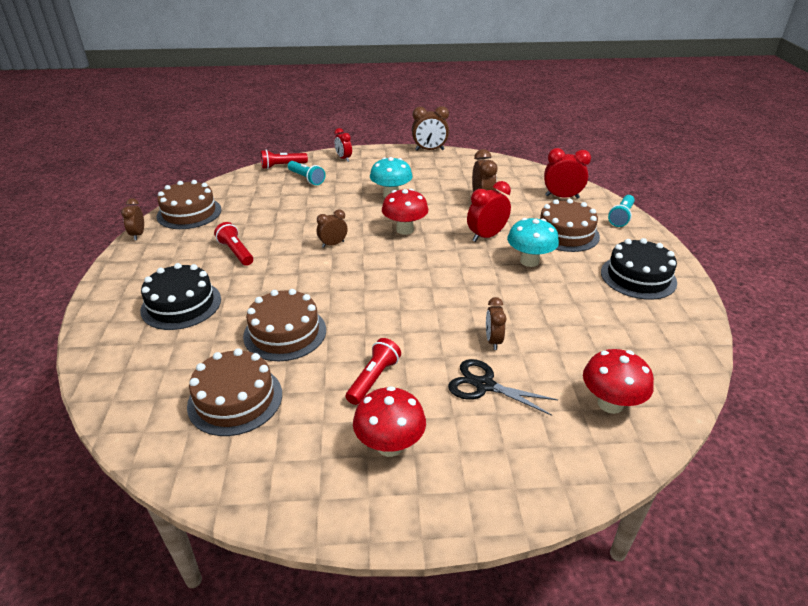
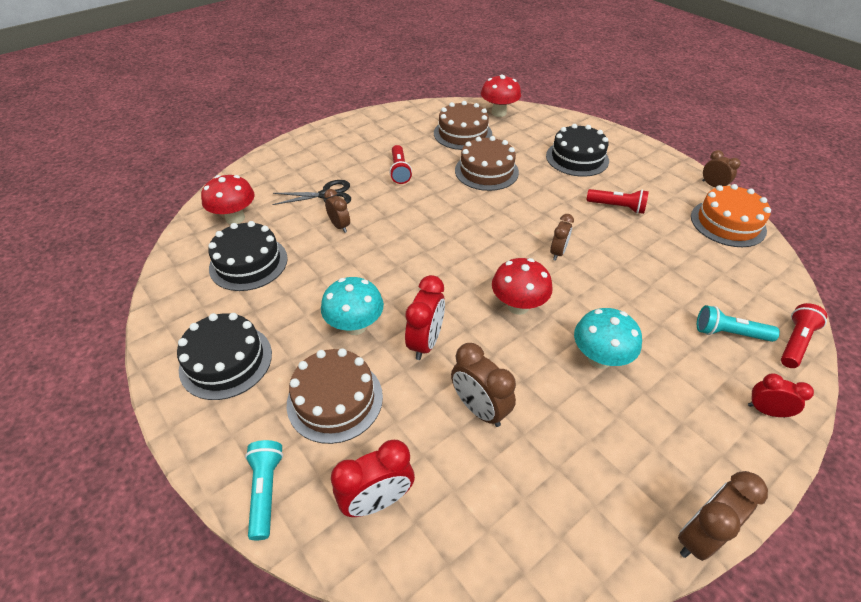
camera: 145 degrees right, 10 degrees up
(189, 213) = (727, 223): brown cake -> orange cake
(390, 445) = (359, 148): red mushroom -> red mushroom (499, 113)
(605, 342) = (248, 263): none -> black cake

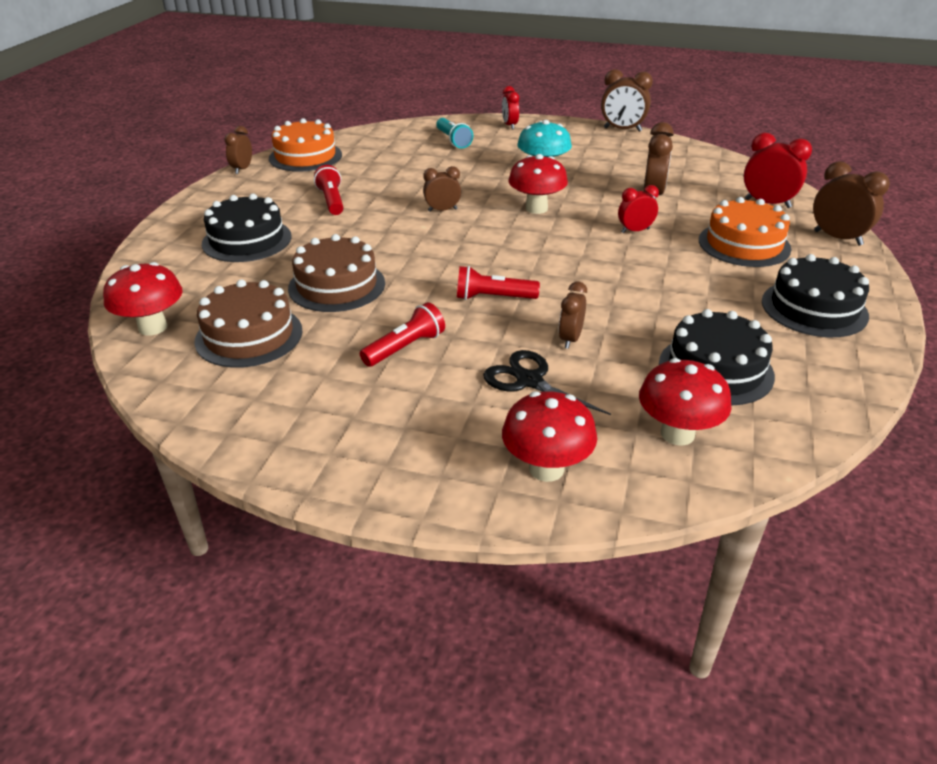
camera: 125 degrees left, 10 degrees down
(266, 491) = (837, 238): turquoise flashlight -> brown clock
(272, 172) = (546, 469): none -> red mushroom
(335, 399) = (744, 244): brown cake -> orange cake
(355, 326) = (673, 266): turquoise mushroom -> none
(425, 342) = (635, 231): red clock -> red clock, size x0.64
(795, 342) = (434, 124): red flashlight -> red flashlight (493, 298)

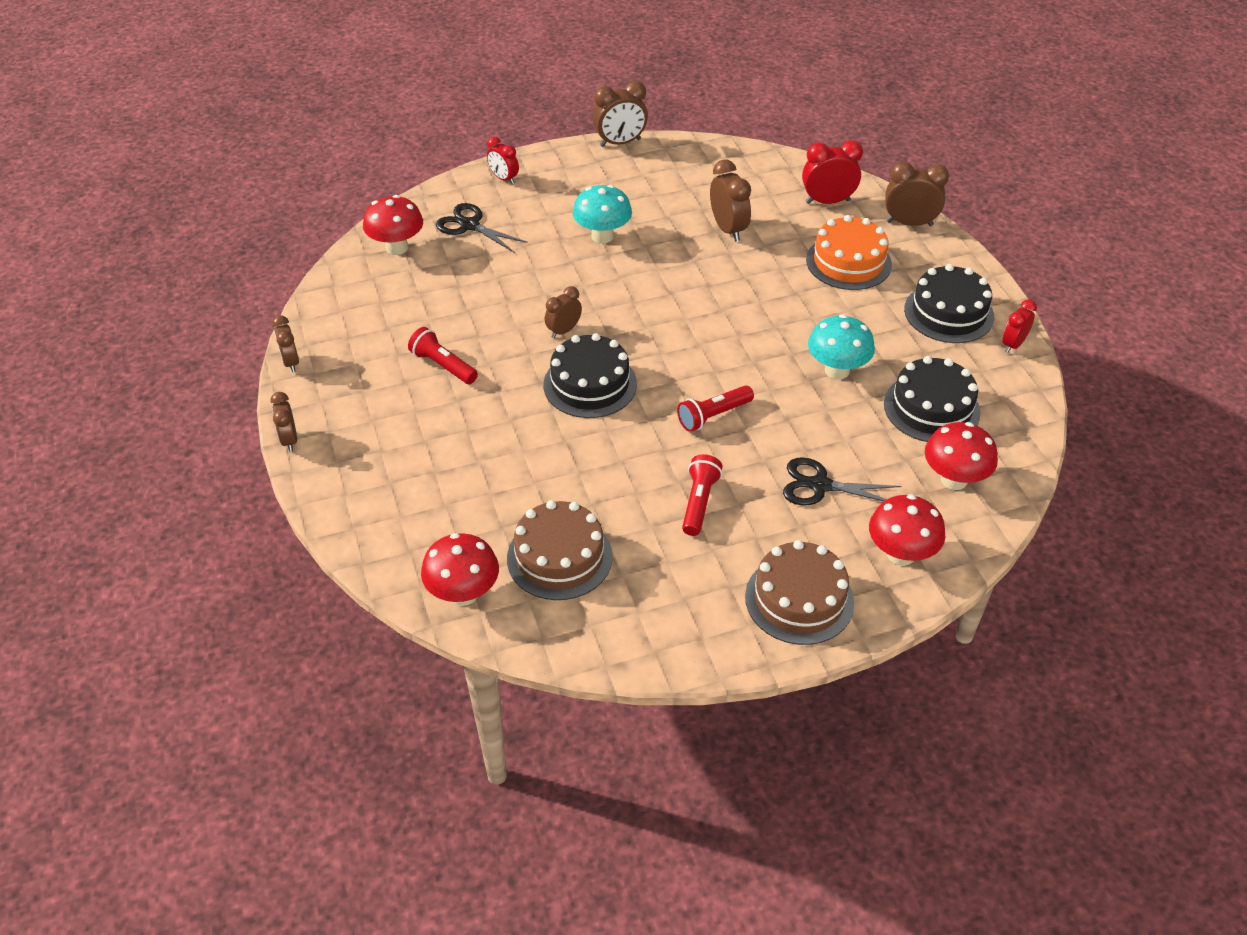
camera: 35 degrees left, 10 degrees up
(247, 240) = (421, 454): black cake -> black cake (590, 384)
(305, 156) = (338, 314): orange cake -> none
(337, 285) = (570, 467): brown cake -> brown cake (799, 599)
(453, 140) = (469, 225): turquoise flashlight -> black scissors
(536, 208) = (645, 291): red mushroom -> red mushroom (397, 247)
(570, 339) = (811, 430): brown clock -> brown clock (289, 440)
(635, 231) = (753, 283): red clock -> red clock (1013, 345)
(646, 308) = (837, 370): none -> turquoise mushroom

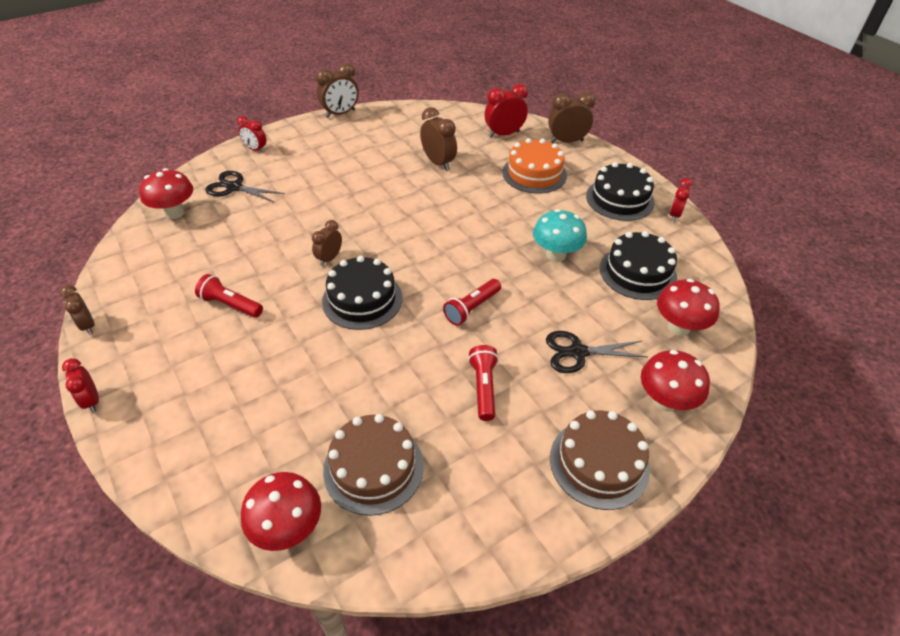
camera: 15 degrees left, 0 degrees up
(289, 440) = (92, 400): brown clock -> red clock
(602, 236) = (343, 181): turquoise mushroom -> none

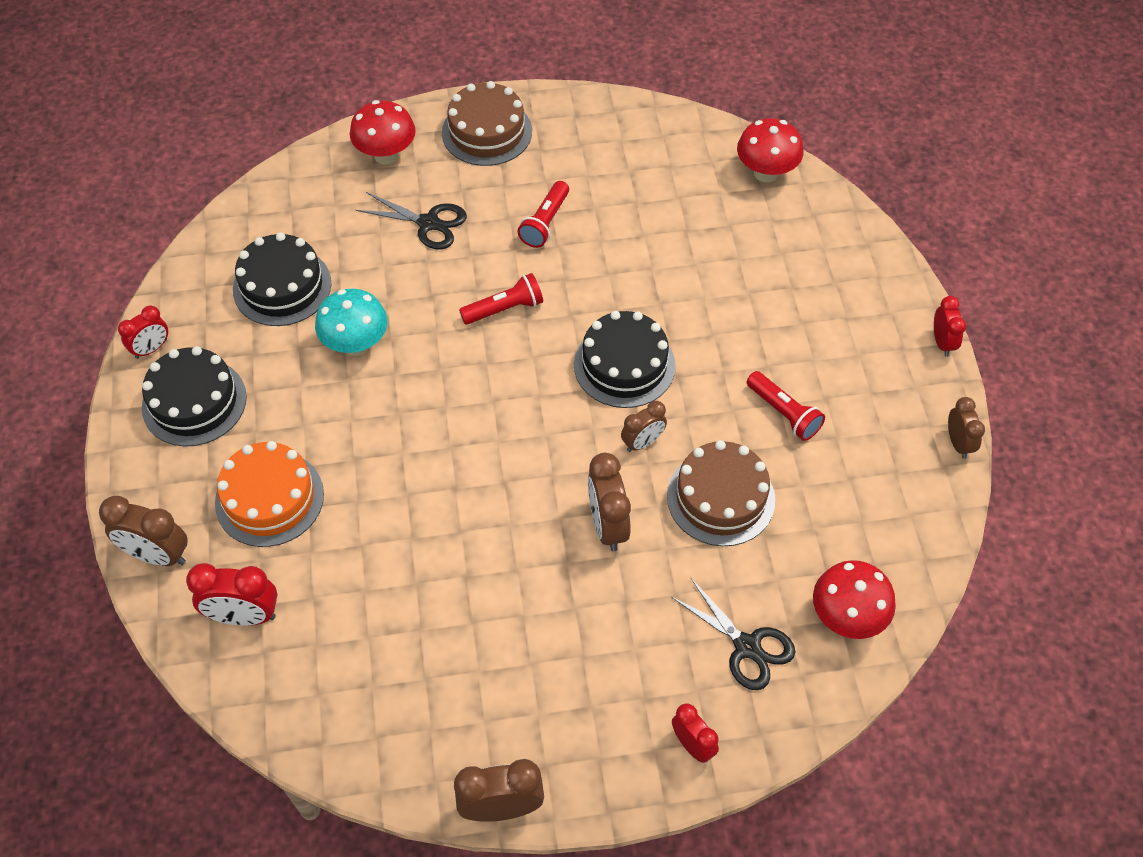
camera: 155 degrees left, 10 degrees up
(373, 468) = (680, 191): brown cake -> brown cake (720, 498)
(438, 163) = (398, 582): brown clock -> brown clock (607, 525)
(678, 327) = (303, 212): red mushroom -> none

